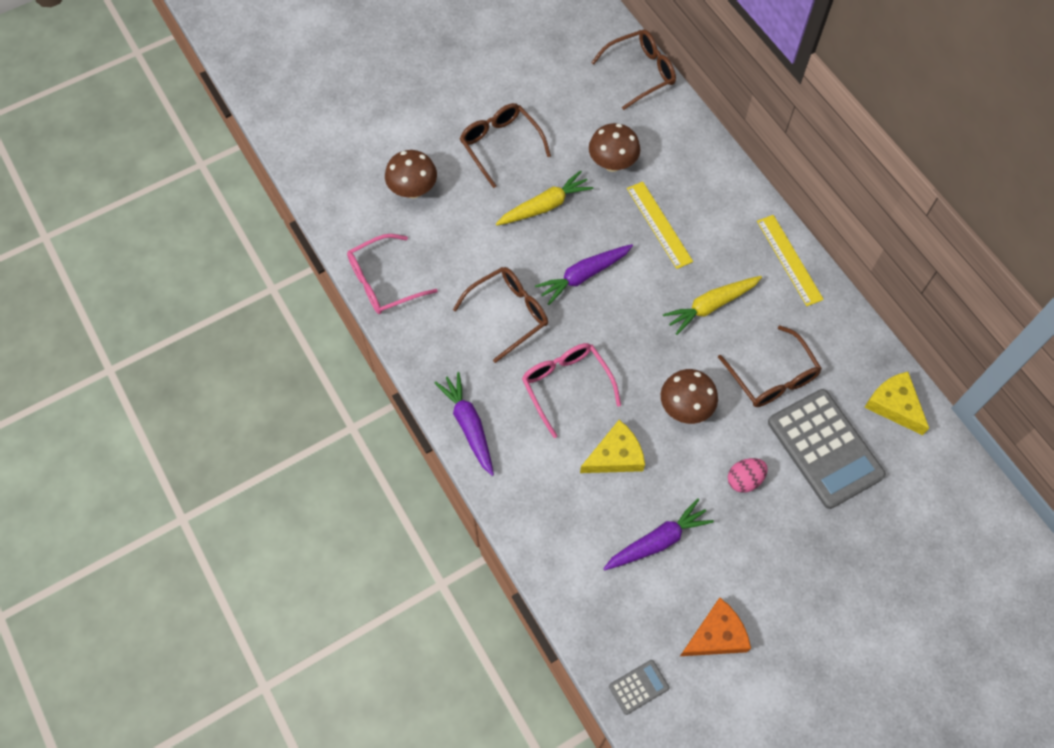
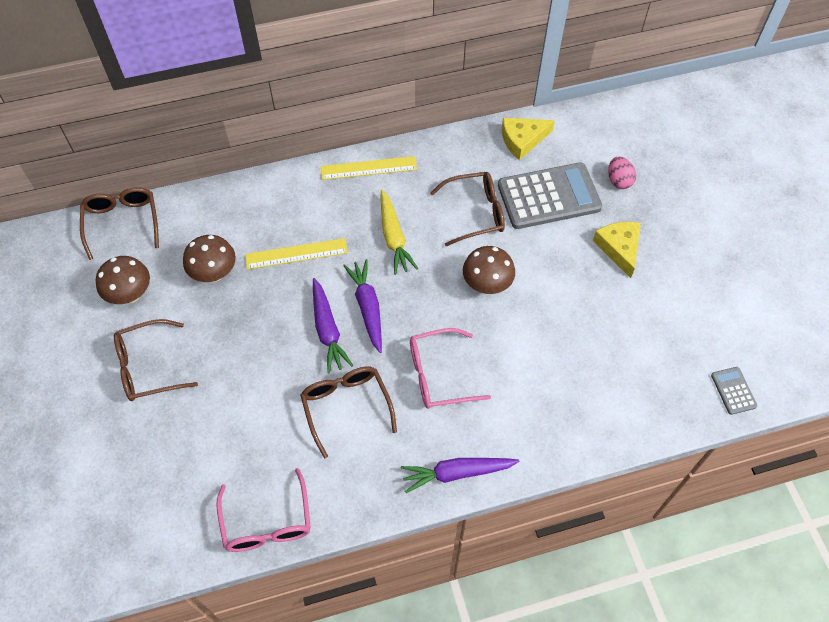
camera: 75 degrees left, 5 degrees down
(413, 190) = (165, 466): brown mushroom -> brown mushroom (130, 294)
(545, 206) = (237, 344): yellow carrot -> none
(615, 455) = (519, 352): yellow cheese -> yellow cheese (619, 248)
(658, 541) = (606, 340): purple carrot -> purple carrot (367, 307)
(716, 635) = (695, 320): orange cheese -> none
(744, 479) = (563, 260): pink egg -> pink egg (618, 181)

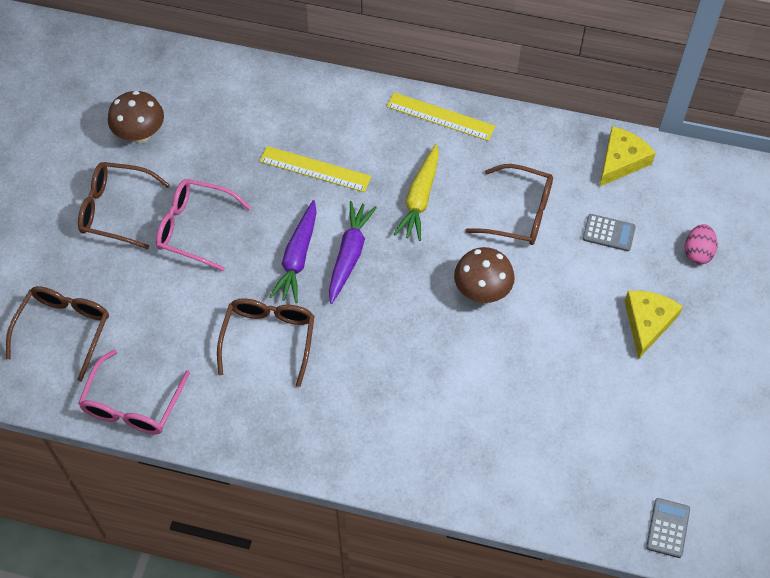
camera: 30 degrees right, 0 degrees up
(122, 223) = (173, 63): brown glasses -> brown glasses (64, 330)
(214, 273) = (227, 151): brown mushroom -> none
(439, 375) = (376, 354): pink glasses -> pink glasses (195, 228)
(457, 473) = (331, 455): purple carrot -> none
(522, 140) = (621, 161): yellow cheese -> yellow cheese turned 120 degrees clockwise
(548, 196) = (608, 233): grey calculator -> grey calculator, size x0.44

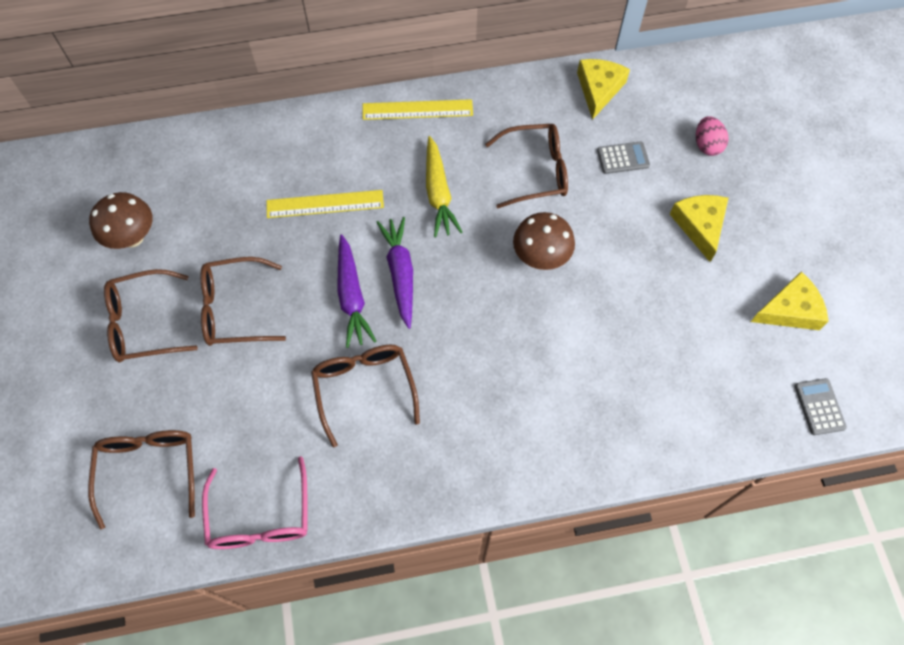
camera: 25 degrees left, 5 degrees up
(195, 228) = (235, 309): pink glasses -> brown glasses
(690, 432) = (789, 310): none -> yellow cheese

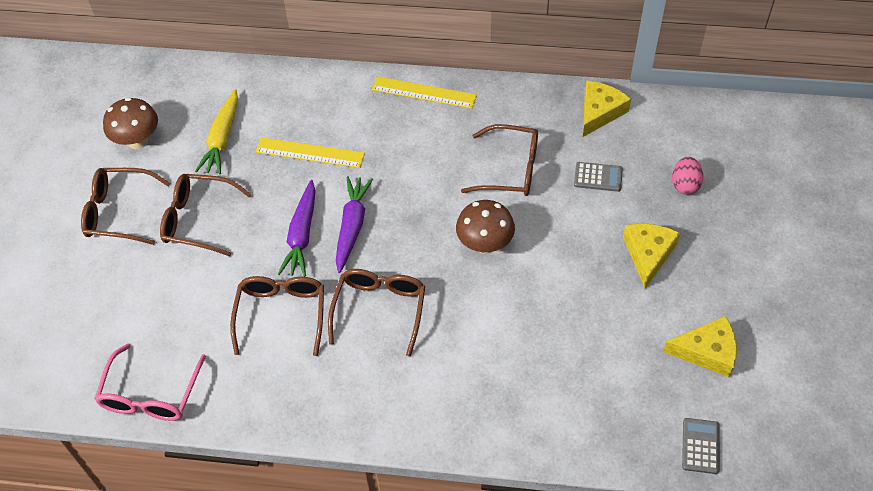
camera: 20 degrees right, 10 degrees down
(149, 471) = (76, 331): brown glasses -> brown glasses (379, 310)
(438, 193) = (413, 167): yellow carrot -> yellow carrot (222, 139)

